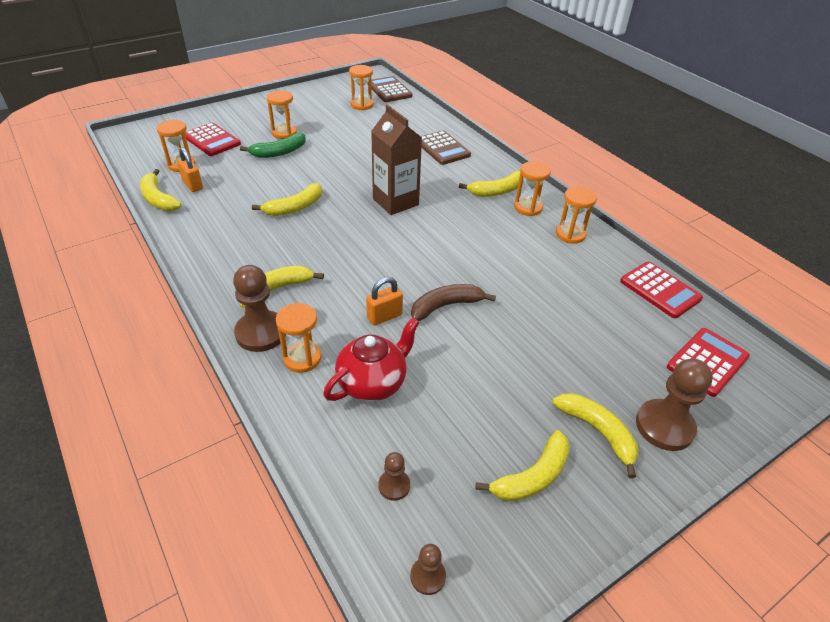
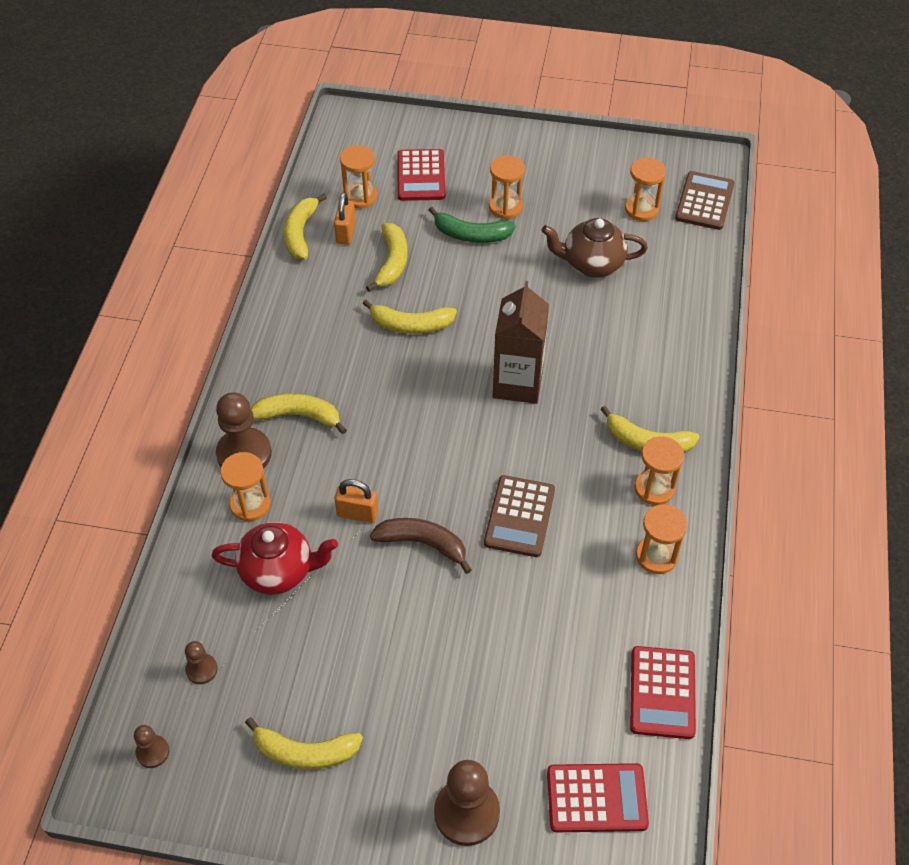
camera: 45 degrees right, 10 degrees up
(366, 135) = (591, 264): none -> brown teapot
(442, 148) = (659, 339): brown calculator -> brown calculator (519, 516)
(598, 432) = (403, 766): yellow banana -> yellow banana (392, 262)

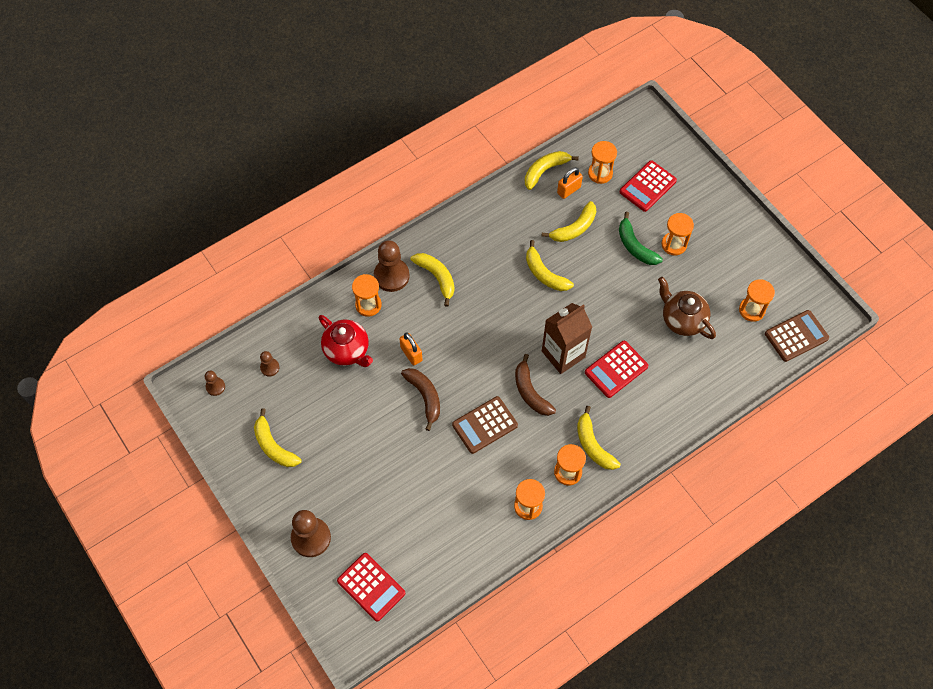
camera: 45 degrees right, 10 degrees up
(527, 445) = (530, 392): none -> brown banana
(662, 692) = (454, 571): red calculator -> red calculator (616, 369)

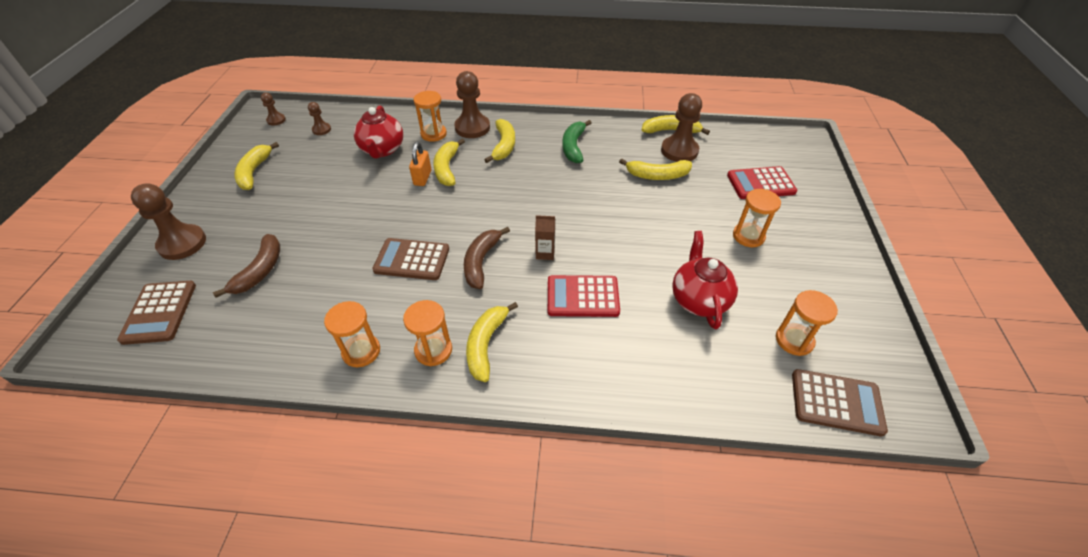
camera: 40 degrees right, 15 degrees down
(371, 587) = (159, 312): red calculator -> brown calculator
(425, 397) = (394, 210): brown banana -> brown banana (260, 271)
(544, 274) = (595, 190): yellow banana -> yellow banana (447, 168)
(563, 354) = (545, 253): brown carton -> brown carton, size x0.47
(568, 190) = (679, 151): orange padlock -> brown pawn
(600, 173) = (721, 154): orange hourglass -> none
(635, 246) = (704, 216): green banana -> green banana (573, 147)
(682, 320) = (698, 299): brown teapot -> red teapot

